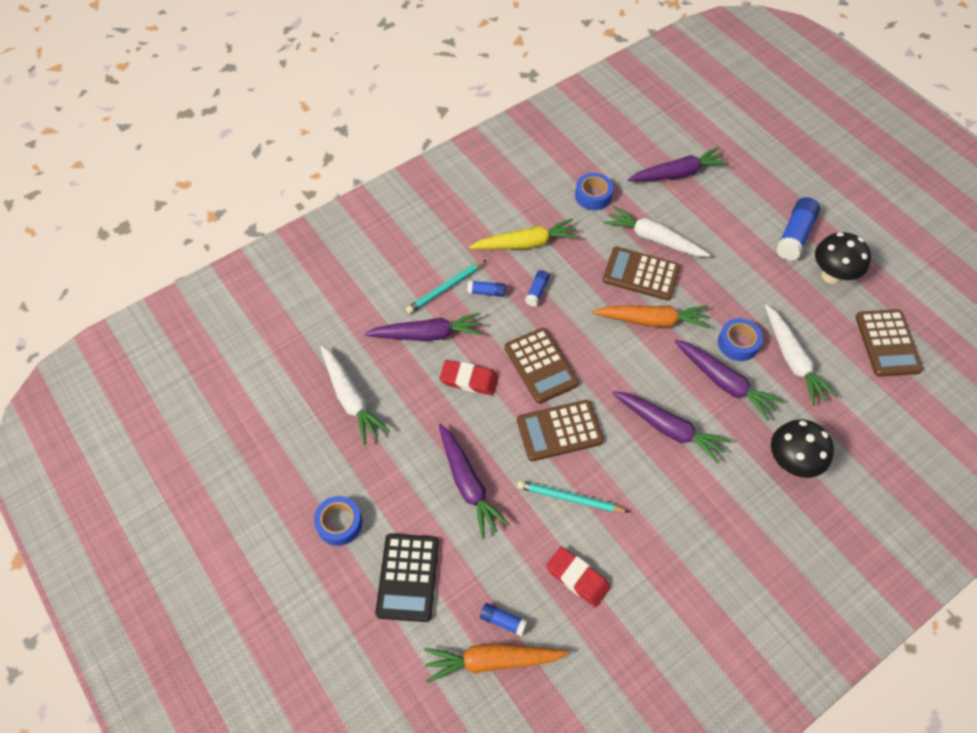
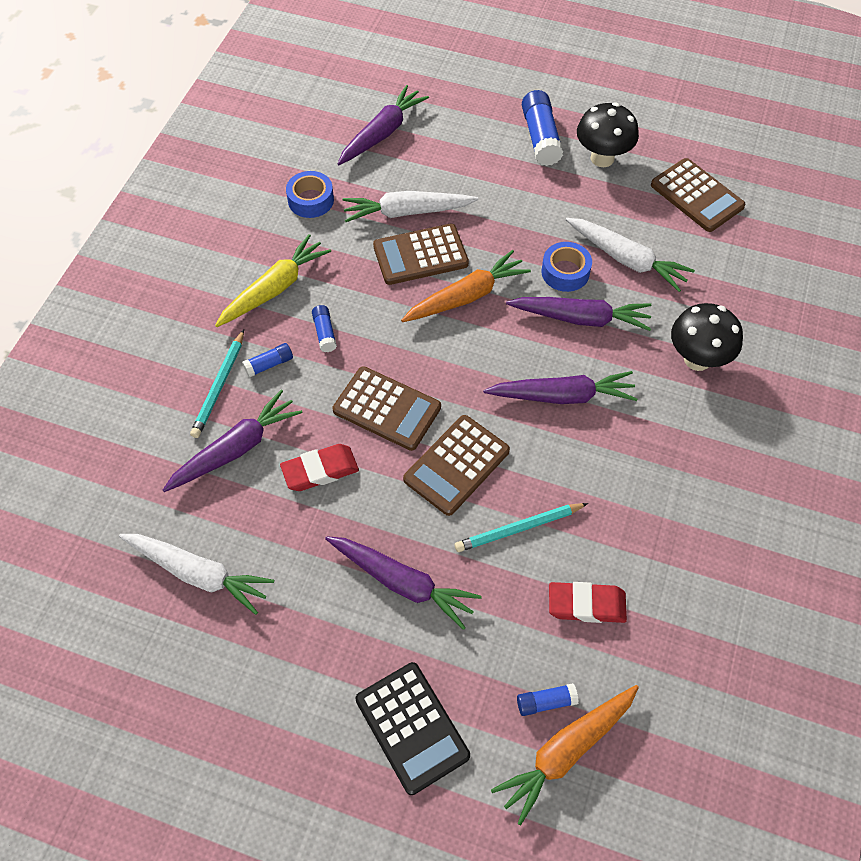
camera: 35 degrees left, 0 degrees up
(339, 523) = (290, 722): blue tape -> none

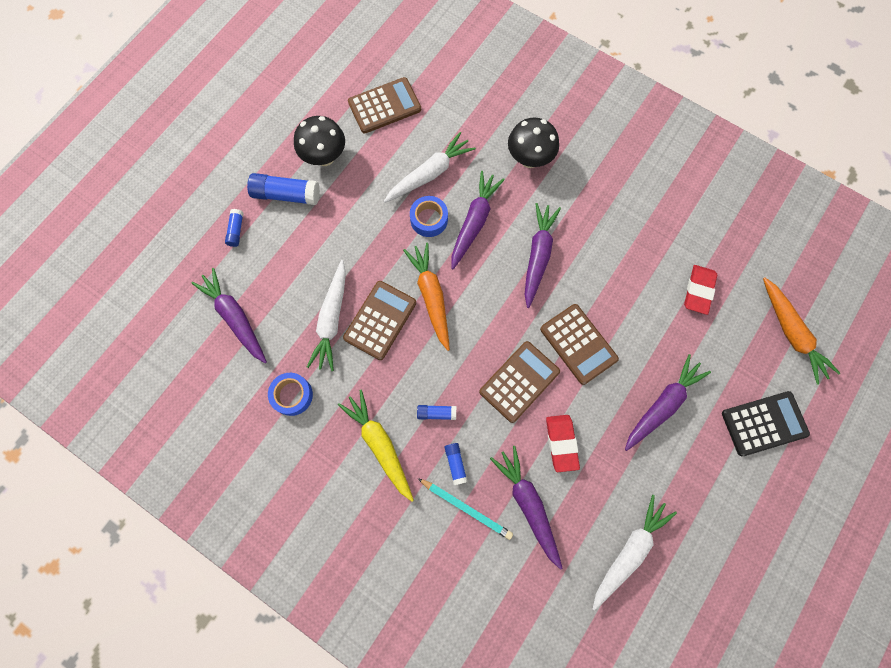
camera: 75 degrees left, 15 degrees up
(420, 255) = (380, 320): brown calculator -> brown calculator turned 150 degrees counterclockwise
(519, 528) = (636, 316): turquoise pencil -> none
(546, 702) = (759, 335): blue glue stick -> blue glue stick (236, 230)

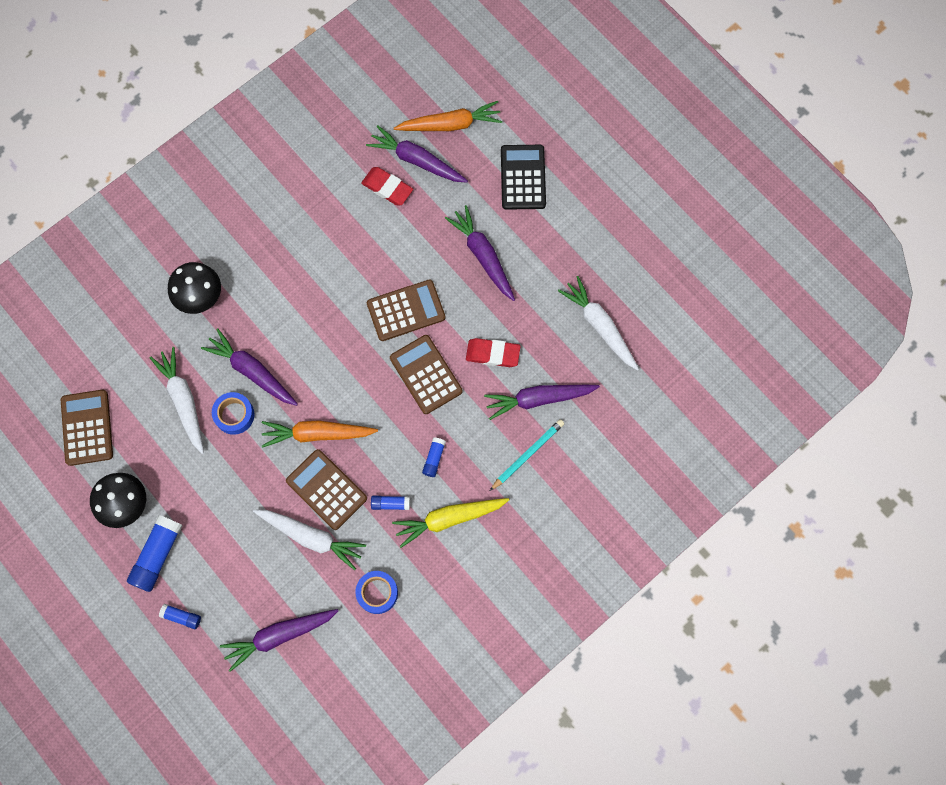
camera: 75 degrees left, 0 degrees up
(455, 464) = (485, 453): blue glue stick -> blue glue stick (390, 503)
(538, 256) = (307, 321): purple carrot -> purple carrot (417, 160)

